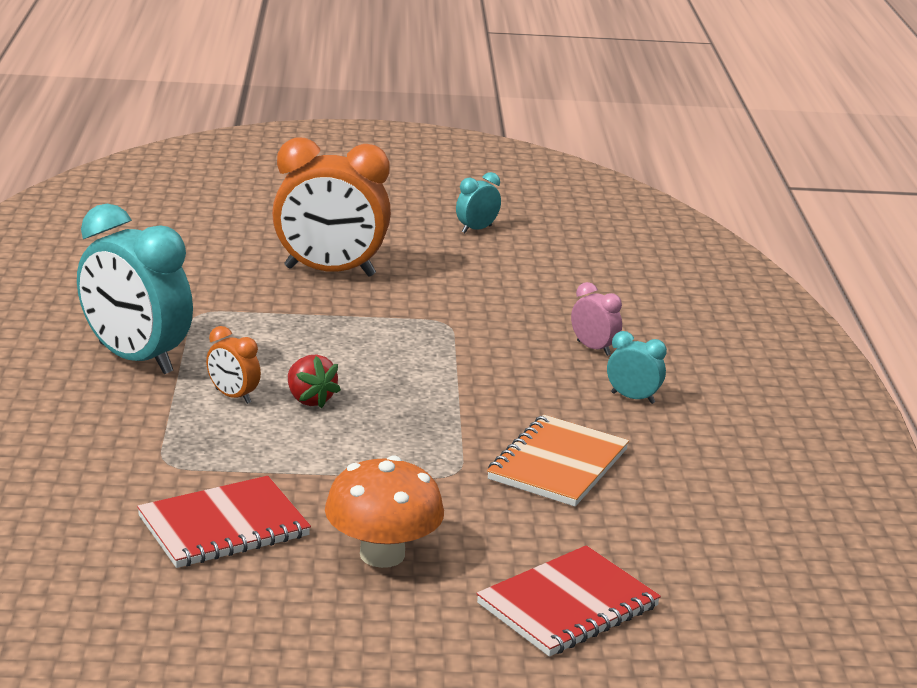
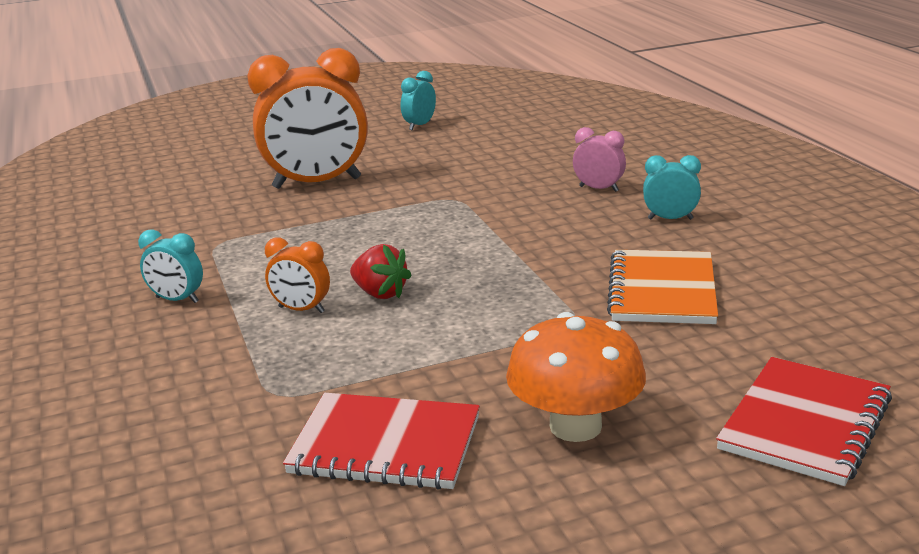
camera: 15 degrees left, 0 degrees up
(135, 359) = (177, 300): turquoise clock -> turquoise clock, size x0.45
(224, 527) = (385, 446): red notebook -> red notebook turned 60 degrees clockwise

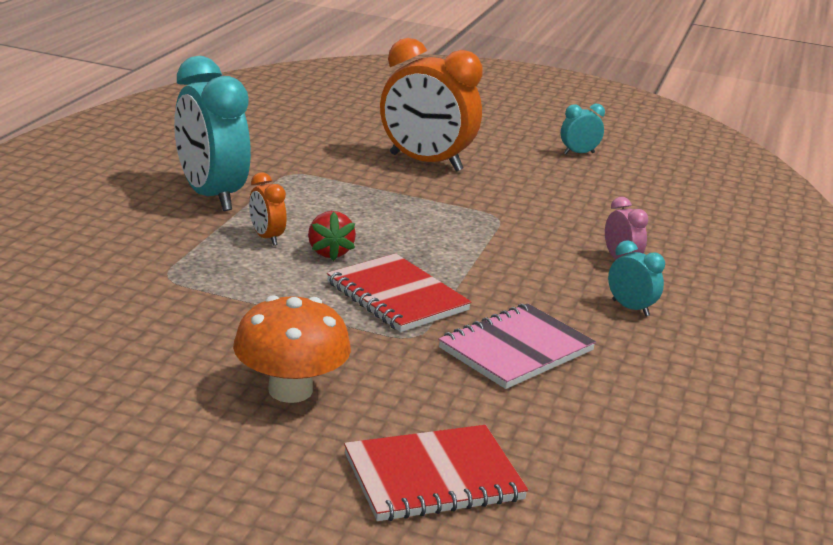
camera: 35 degrees right, 0 degrees up
(177, 300) = (211, 196): turquoise clock -> turquoise clock, size x2.23
(385, 446) = (170, 336): red notebook -> red notebook (396, 296)
(662, 291) = (516, 349): orange notebook -> pink notebook

